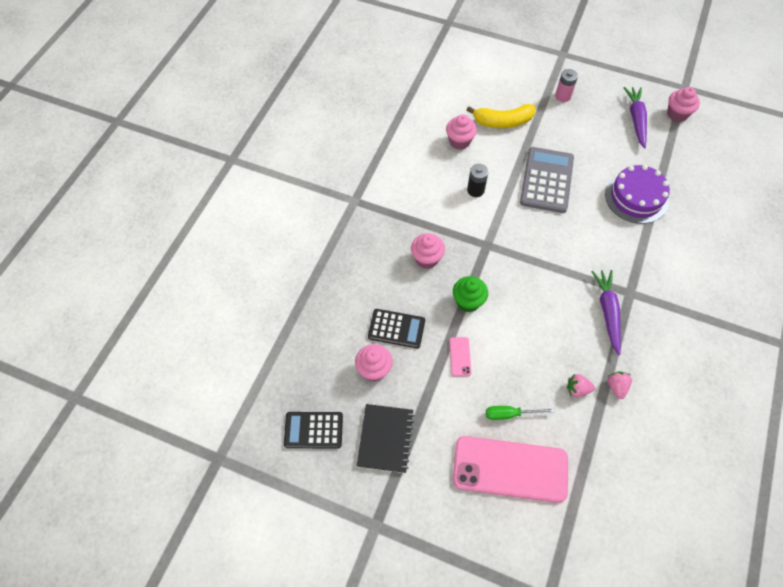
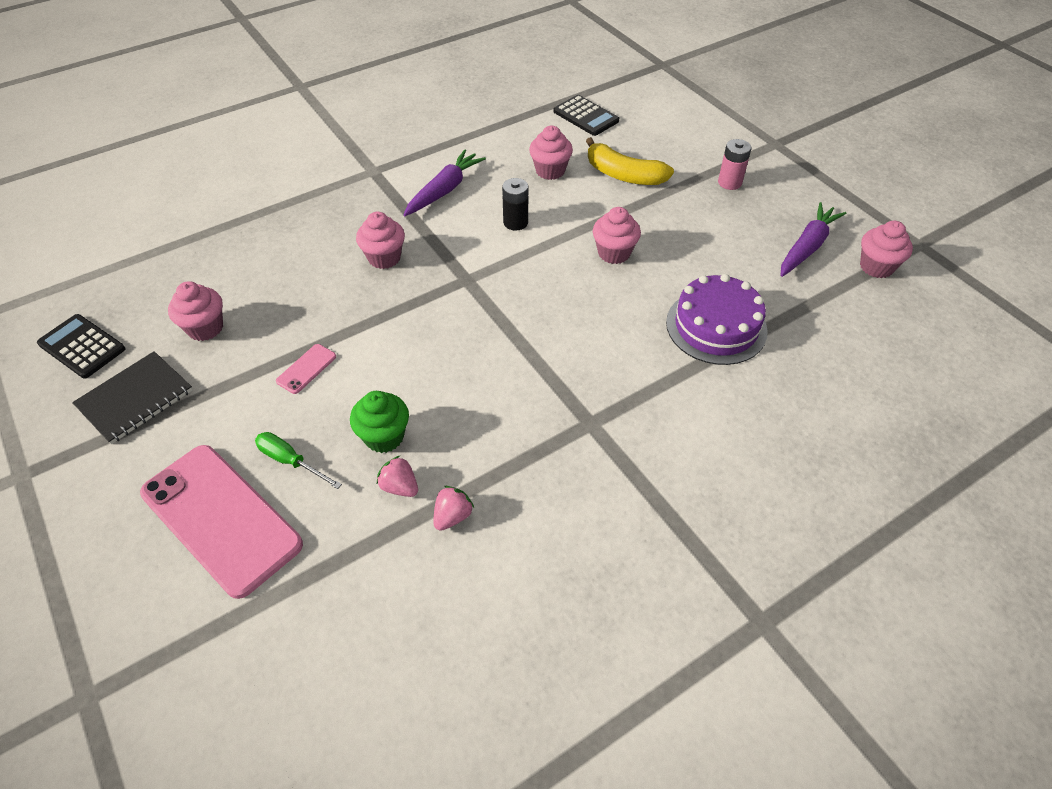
camera: 35 degrees right, 10 degrees down
(396, 329) = (274, 304): black calculator -> black calculator (586, 116)
(468, 301) = (380, 321): green cupcake -> green cupcake (384, 437)
(546, 180) = (614, 253): grey calculator -> pink cupcake
(607, 312) = (536, 427): purple carrot -> purple carrot (444, 190)

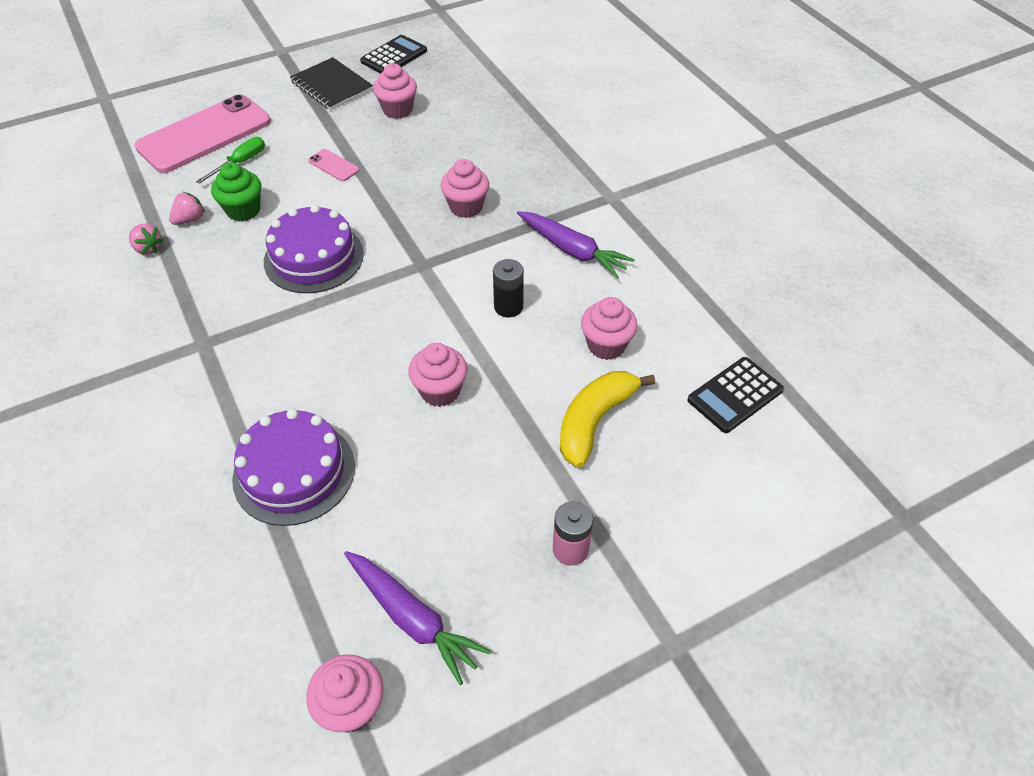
camera: 95 degrees right, 0 degrees up
(461, 359) = (314, 257): none -> purple cake

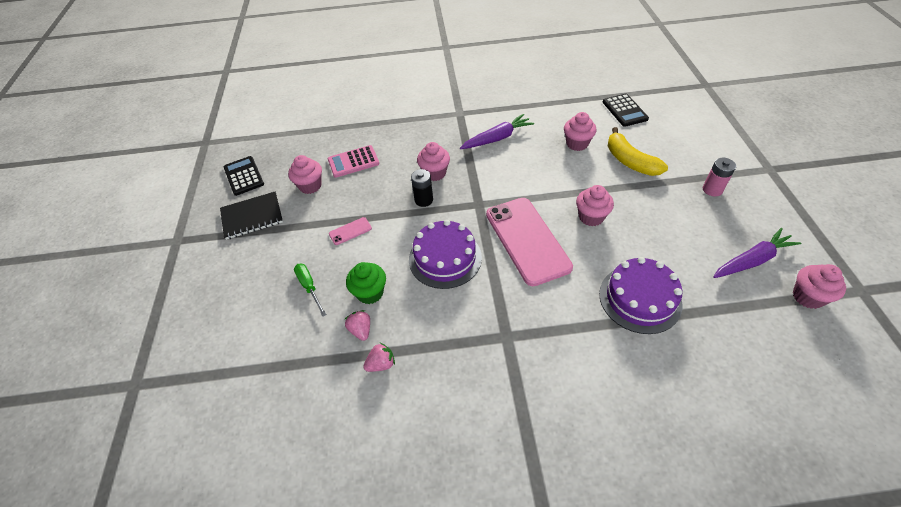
camera: 65 degrees left, 0 degrees up
(204, 134) = (254, 308): pink phone -> pink phone (527, 240)
(456, 130) = (353, 162): none -> pink calculator
(508, 307) = (532, 174): black battery -> black battery (423, 200)

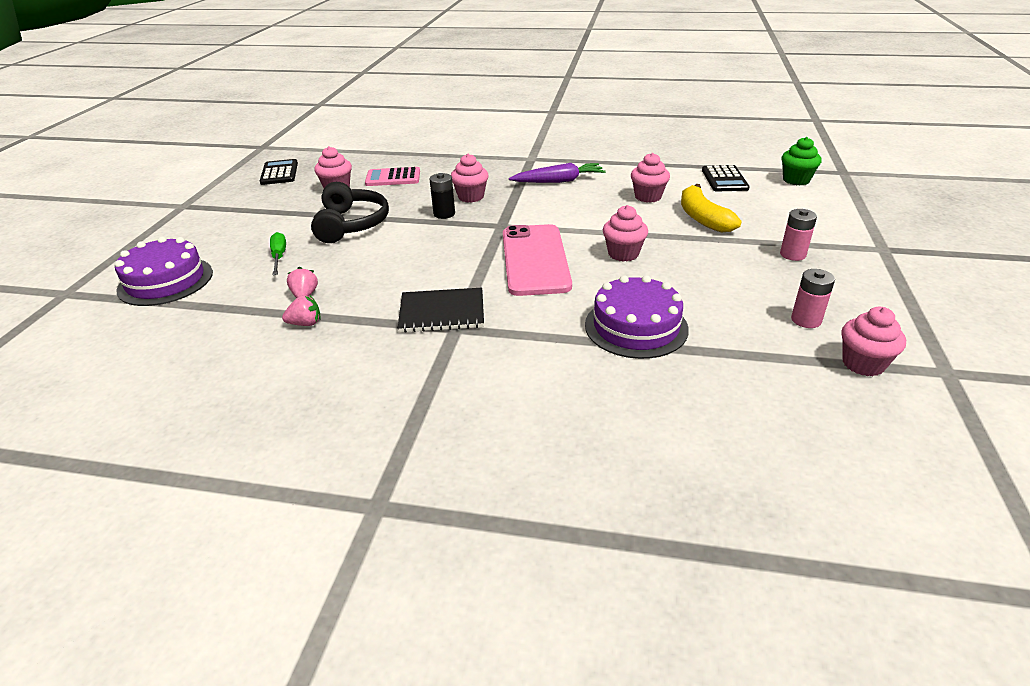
camera: 15 degrees right, 15 degrees down
(252, 216) = (264, 200): black notebook -> black notebook (442, 312)
(350, 231) = (351, 224): pink phone -> black headphones
(370, 293) = (335, 270): green cupcake -> green cupcake (796, 180)
(445, 258) = (434, 259): purple cake -> purple cake (165, 281)
(752, 260) = (806, 320): purple carrot -> pink battery

